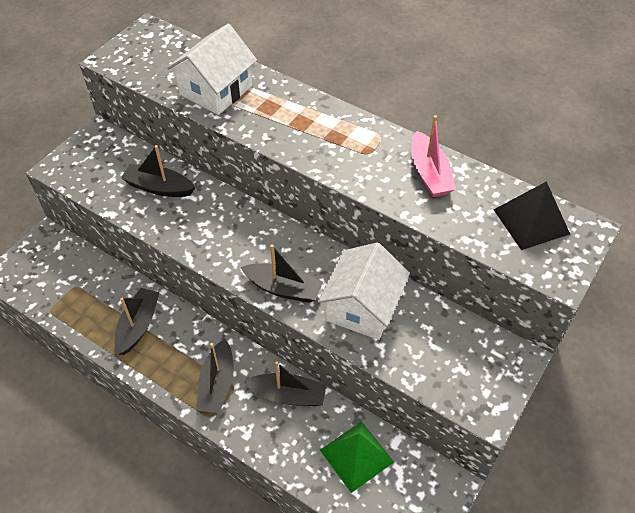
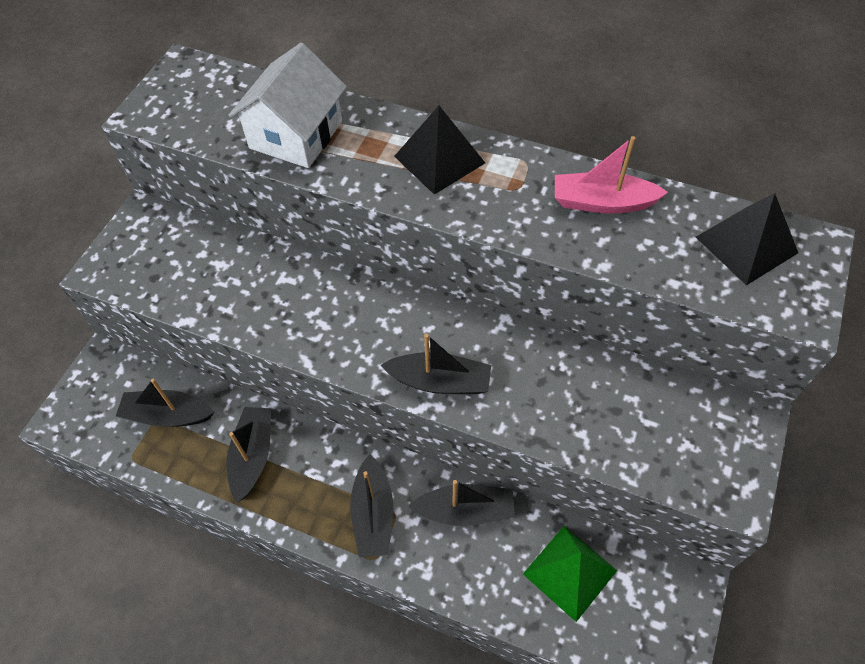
camera: 10 degrees left, 5 degrees up
(159, 187) = (243, 274): black boat -> black boat (168, 415)
(316, 124) = (439, 159): none -> black pyramid
(362, 307) = (545, 387): white house -> none
(429, 173) = (602, 202): pink boat -> pink boat turned 120 degrees clockwise

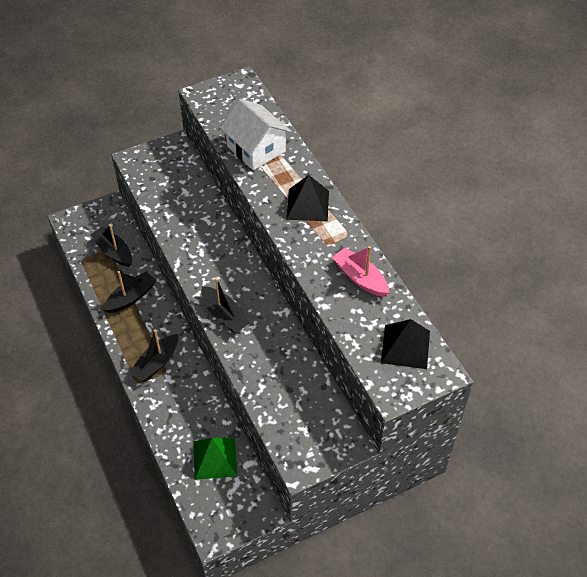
camera: 40 degrees right, 5 degrees down
(296, 135) = (256, 149): white house -> white house turned 75 degrees clockwise
(465, 510) = (197, 394): black boat -> none

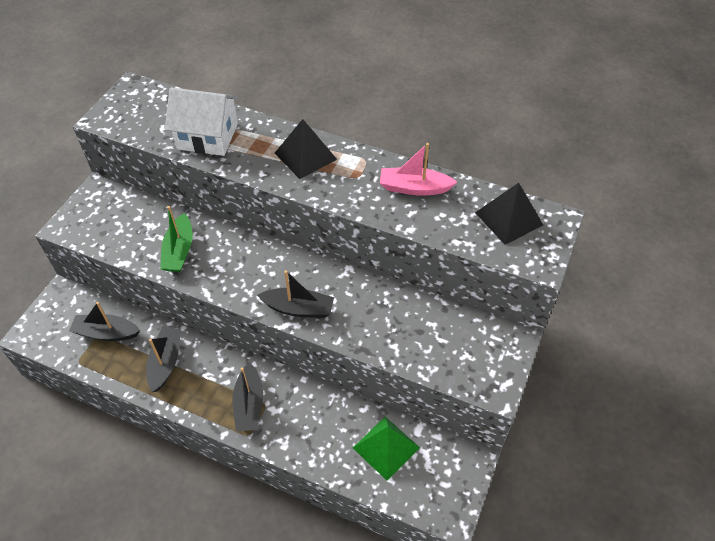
camera: 40 degrees left, 0 degrees up
(187, 222) = (179, 251): none -> green boat

